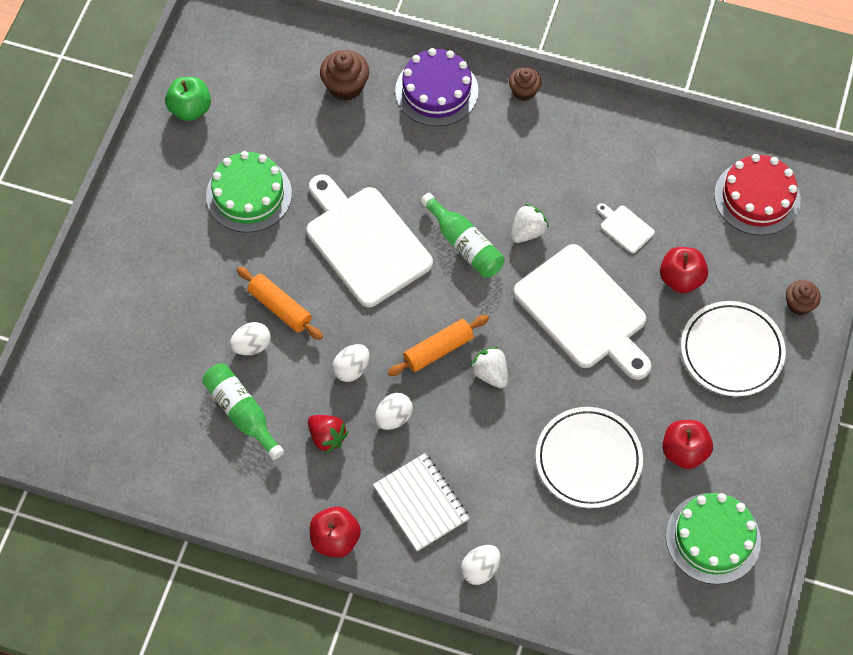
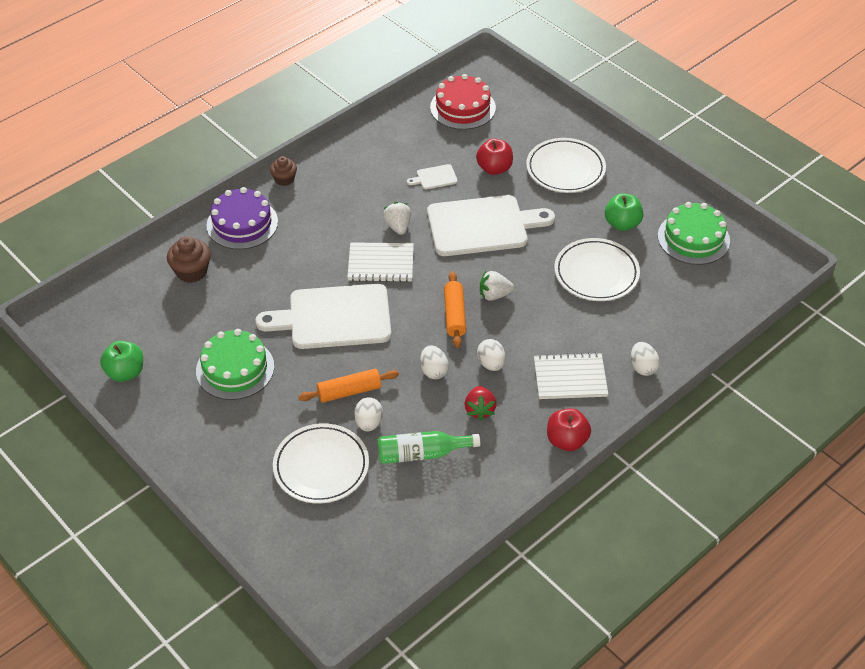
camera: 60 degrees left, 15 degrees down
(177, 333) = (321, 467): none -> white plate
(327, 437) = (479, 410): red strawberry -> red strawberry turned 105 degrees clockwise
(464, 244) = (381, 264): green bottle -> white notebook
(684, 451) = (622, 224): red apple -> green apple
(799, 304) = (554, 124): brown cupcake -> none

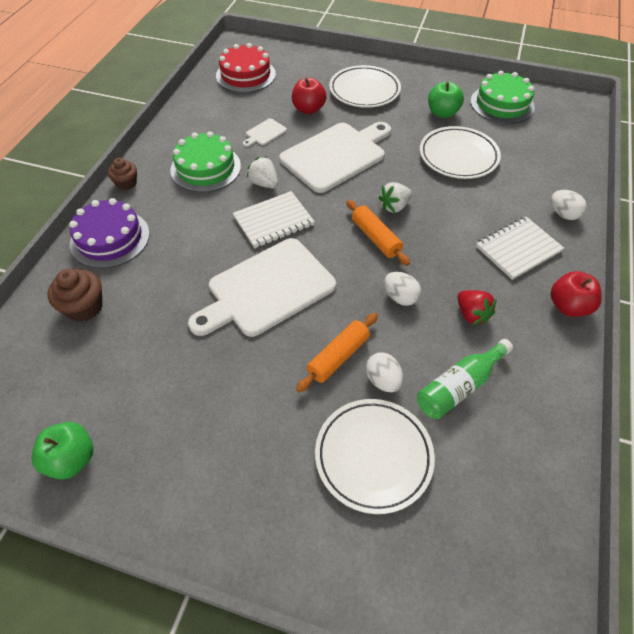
camera: 30 degrees left, 5 degrees up
(235, 368) = (201, 390): green cake -> green cake (205, 168)
(491, 364) = (444, 267): white egg -> none

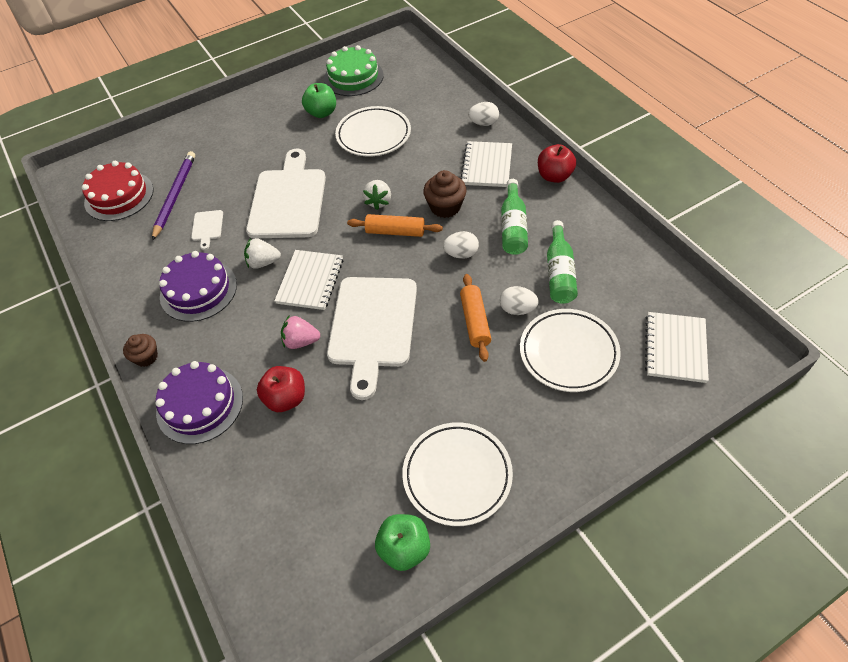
camera: 45 degrees left, 0 degrees up
(84, 307) = (258, 464): brown cupcake -> brown cupcake (445, 207)
(205, 168) = (198, 290): green cake -> purple cake
(213, 255) = (301, 341): none -> pink strawberry
(275, 98) = (175, 196): none -> purple pencil
(308, 109) = (216, 183): red apple -> red apple (286, 399)
(364, 91) = (240, 137): white plate -> white plate (457, 475)
(472, 314) = (513, 227): red strawberry -> green bottle
(472, 558) = (675, 348): none -> white notebook

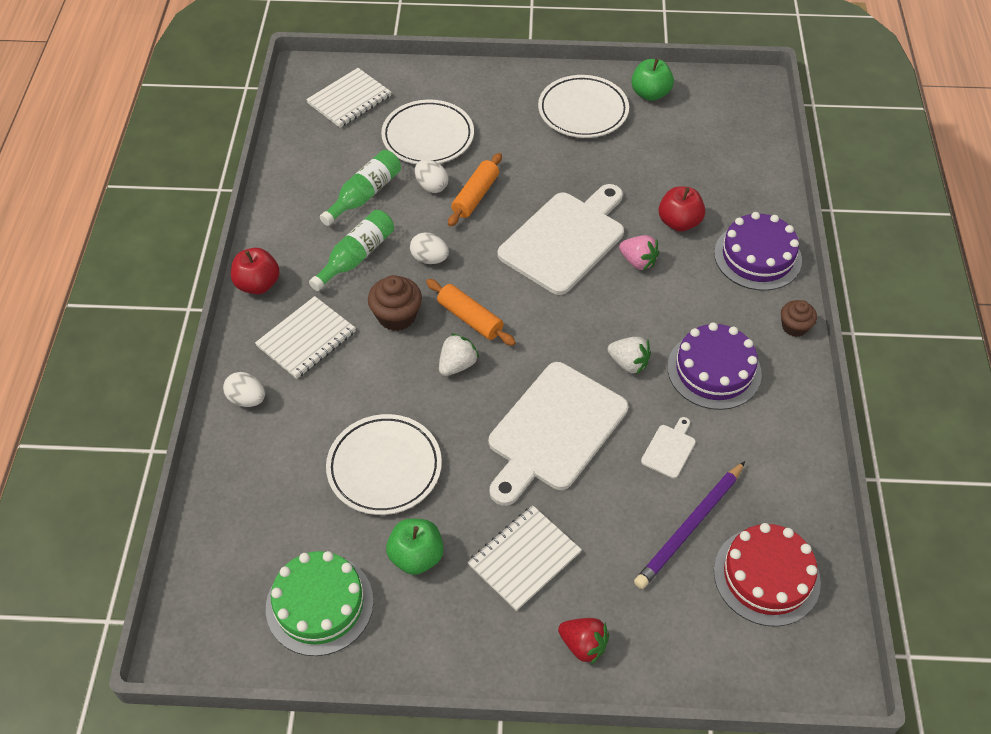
camera: 150 degrees left, 0 degrees up
(210, 124) = (583, 645): none -> red strawberry
(310, 281) = (593, 314): white notebook -> white notebook (524, 559)

